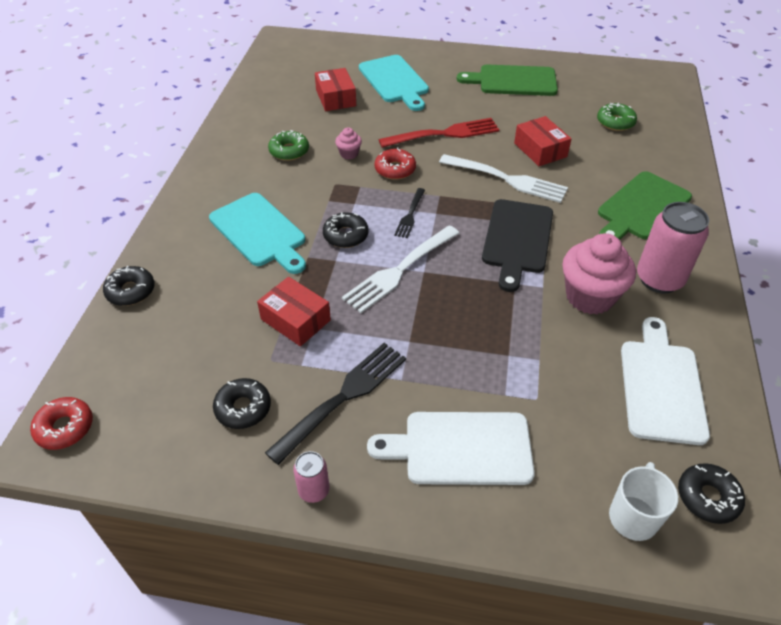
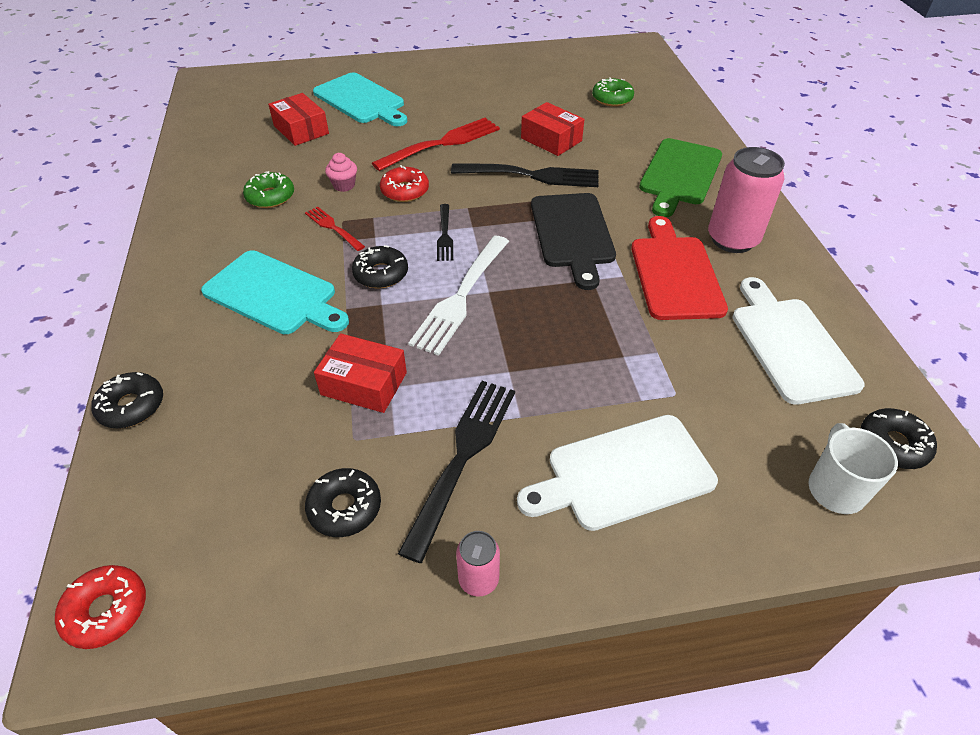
camera: 20 degrees left, 0 degrees up
(326, 188) = (333, 228): none -> red fork
(506, 179) = (530, 175): white fork -> black fork
(513, 81) = (490, 78): green cutting board -> none
(589, 297) = (675, 274): pink cupcake -> red cutting board

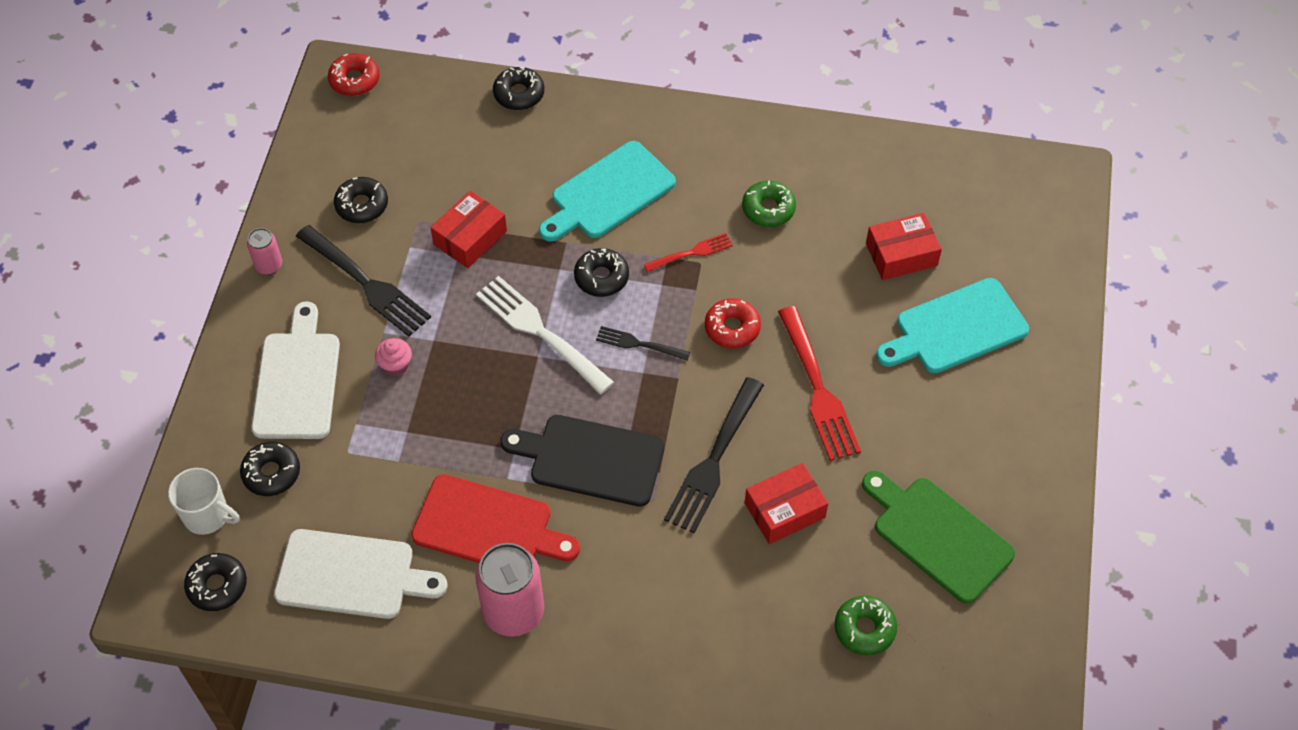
camera: 110 degrees right, 10 degrees up
(344, 185) = (765, 275): pink cupcake -> pink cupcake (395, 365)
(679, 174) = (653, 622): green cutting board -> green cutting board (938, 536)
(745, 450) = (271, 473): none -> black donut

